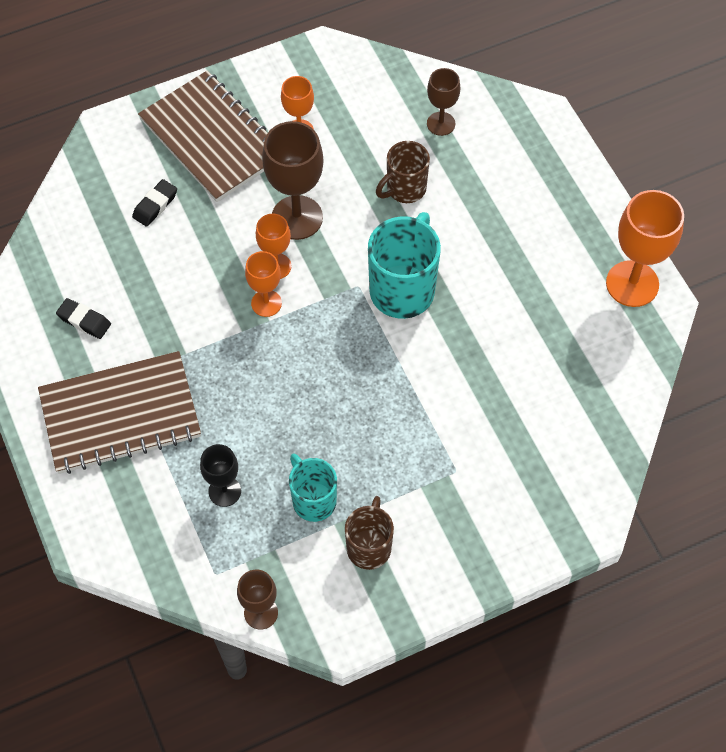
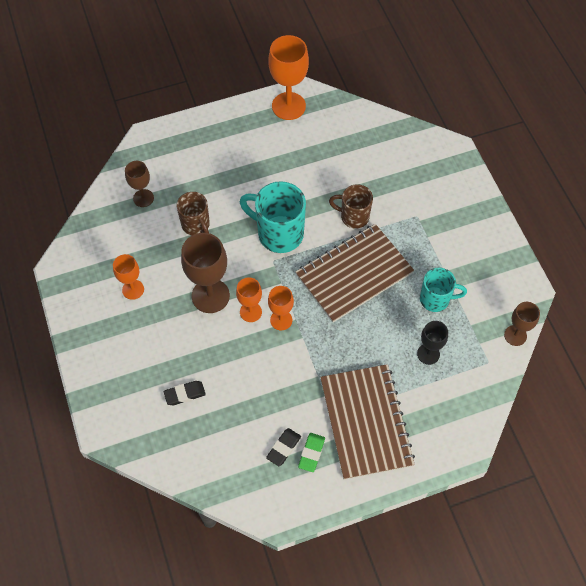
camera: 85 degrees left, 0 degrees up
(77, 353) = (311, 453): none -> green eraser
(155, 205) = (185, 394): black eraser -> black eraser turned 60 degrees counterclockwise
(212, 138) = (128, 350): brown notebook -> brown notebook (354, 274)
(313, 500) = (435, 299): turquoise mug -> turquoise mug turned 150 degrees counterclockwise
(369, 547) = (469, 269): brown mug -> brown mug (353, 217)

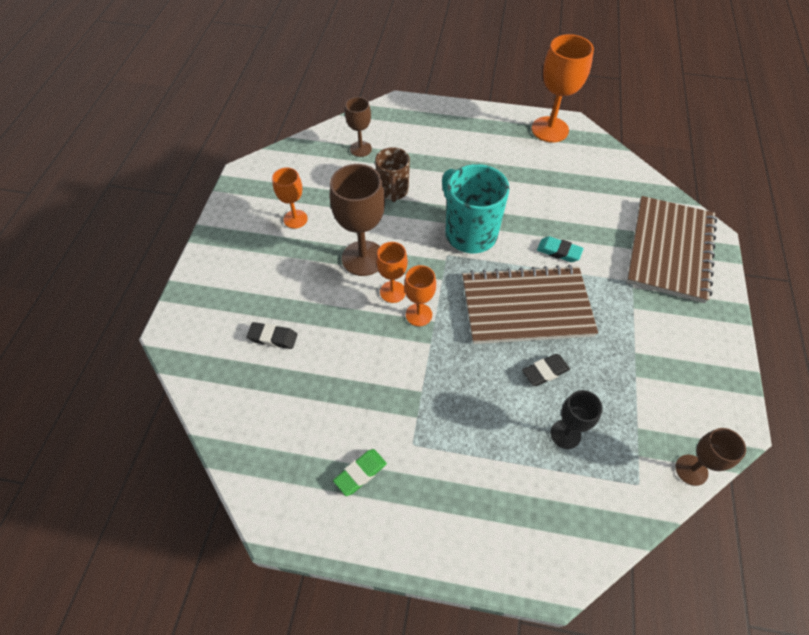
camera: 30 degrees right, 5 degrees down
(283, 448) = (334, 449): black eraser -> black eraser (545, 372)
(353, 217) = (559, 251): brown mug -> turquoise eraser
(366, 422) = (444, 473): brown notebook -> brown notebook (670, 250)
(435, 299) = (608, 378): turquoise mug -> none

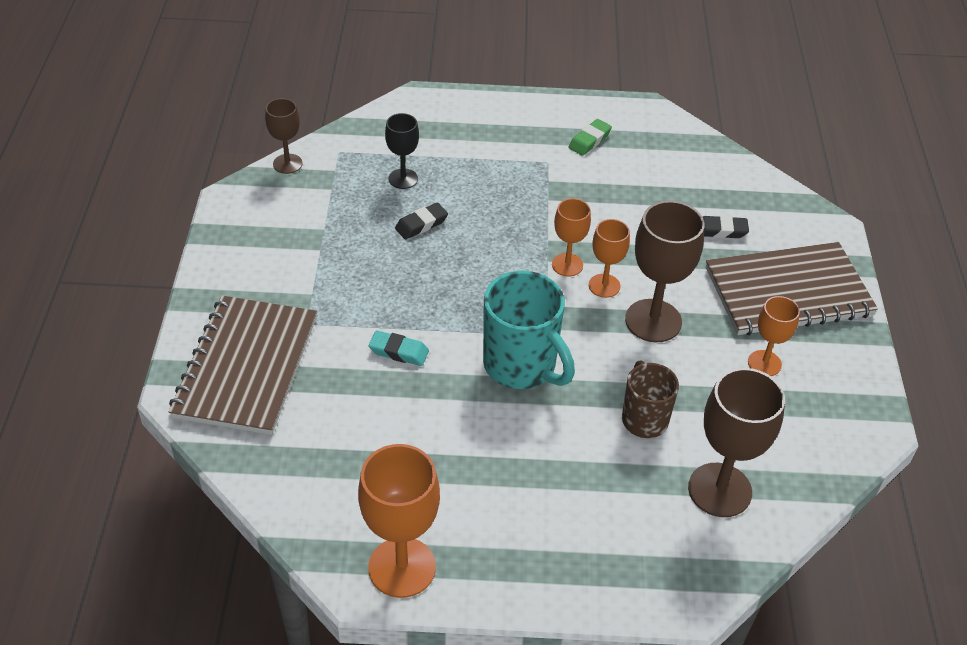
camera: 170 degrees right, 10 degrees down
(360, 149) = (719, 490): brown goblet -> brown goblet, size x1.73
(526, 307) = (442, 283): brown notebook -> brown notebook (788, 292)

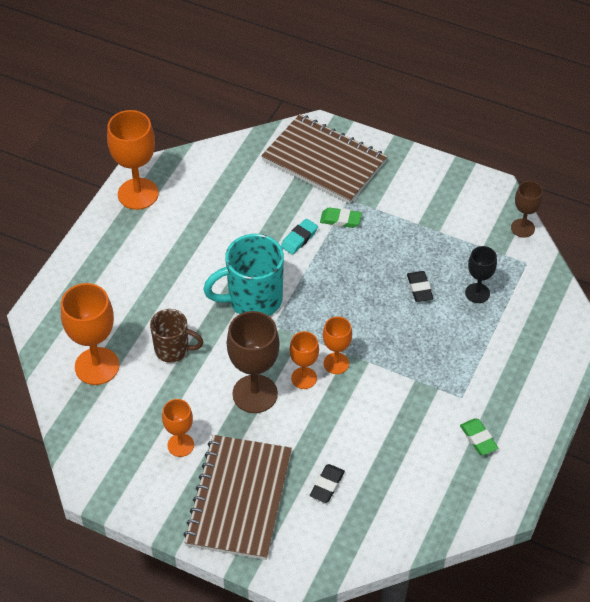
camera: 115 degrees right, 5 degrees up
(347, 320) = (340, 220): none -> green eraser
(719, 490) = (97, 366): brown goblet -> orange goblet

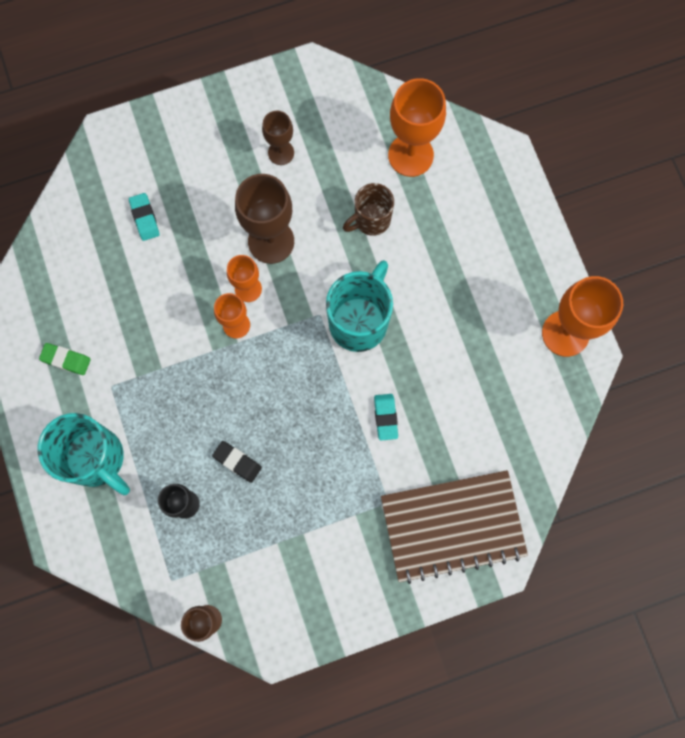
camera: 135 degrees right, 25 degrees up
(180, 445) = (281, 152): orange goblet -> brown goblet
(239, 499) = (197, 152): brown notebook -> none
(327, 485) = (145, 218): black eraser -> turquoise eraser
(340, 220) = (372, 472): green eraser -> none
(513, 362) = (96, 459): none -> turquoise mug

